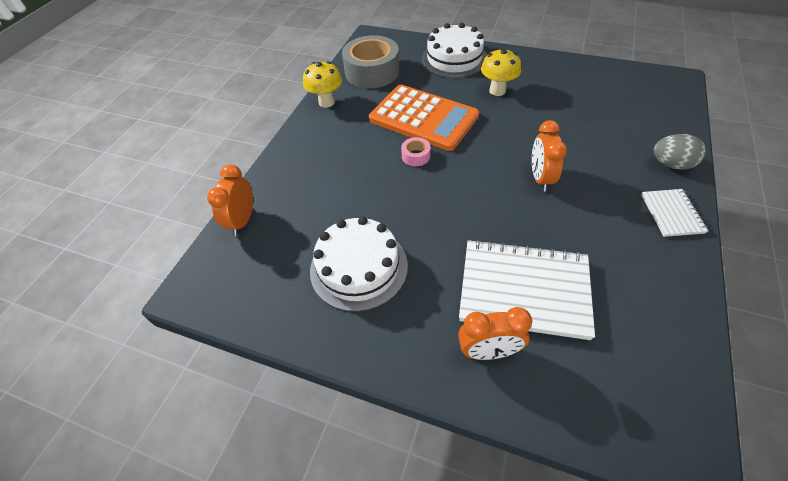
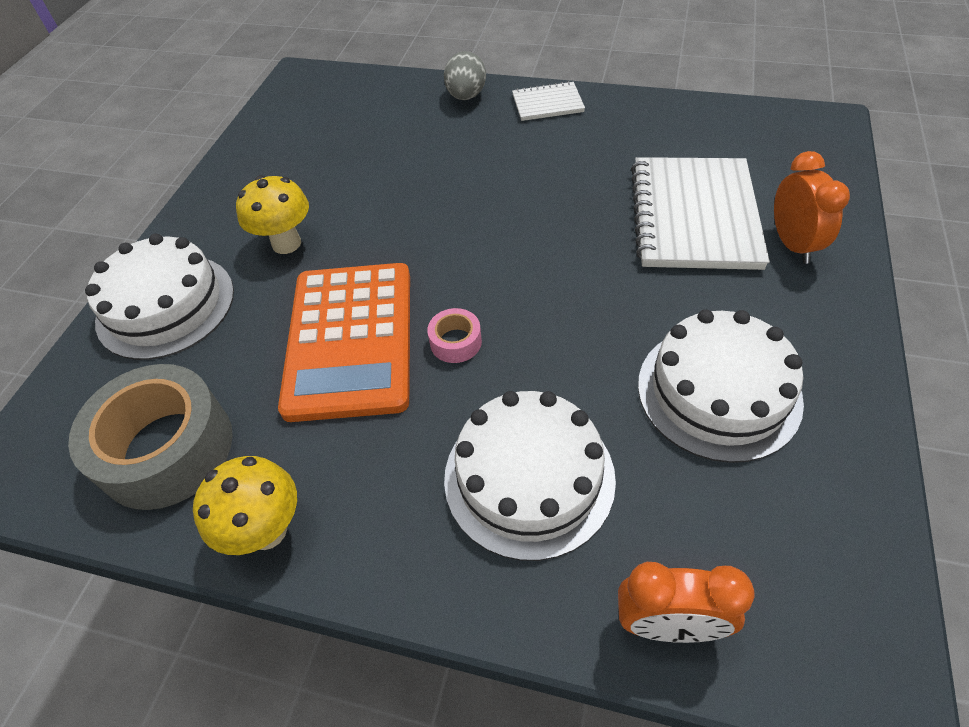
camera: 95 degrees left, 0 degrees up
(327, 180) = (529, 477): none -> white cake
(423, 118) = (350, 340): orange calculator -> orange calculator turned 150 degrees clockwise
(540, 178) = (499, 199): orange clock -> none

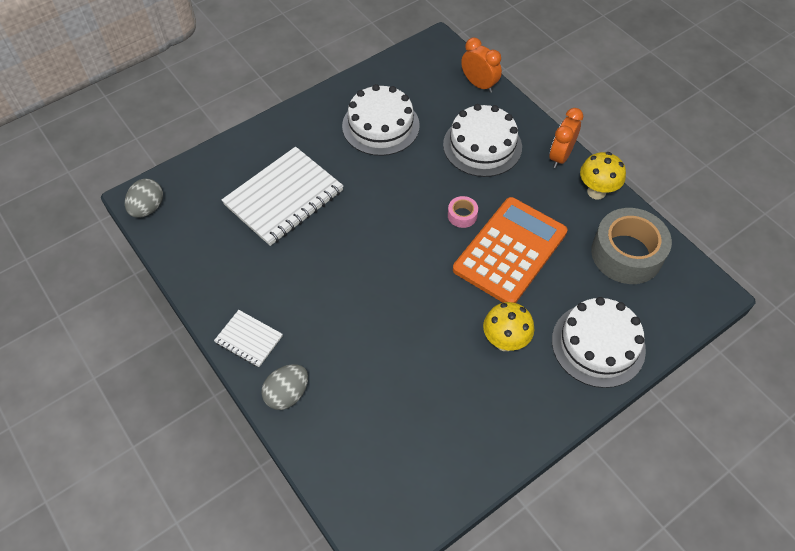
camera: 145 degrees left, 5 degrees up
(792, 244) = (266, 154): orange clock -> orange clock (560, 156)
(802, 121) = (148, 208): none -> grey egg

